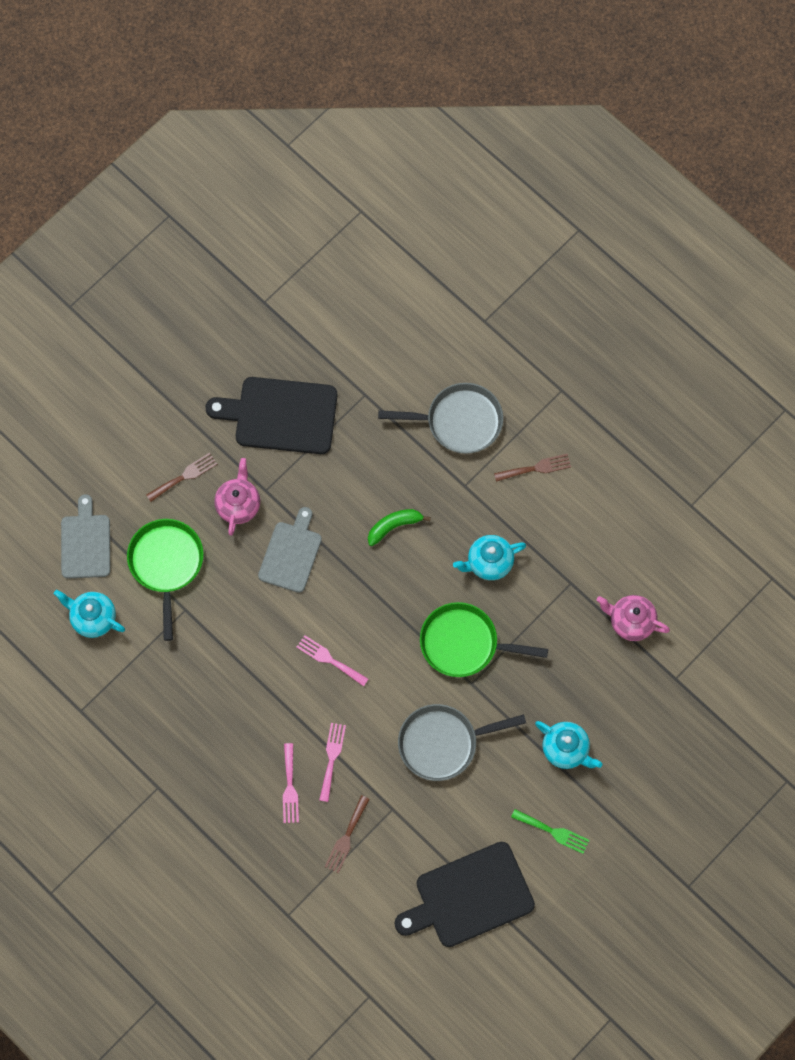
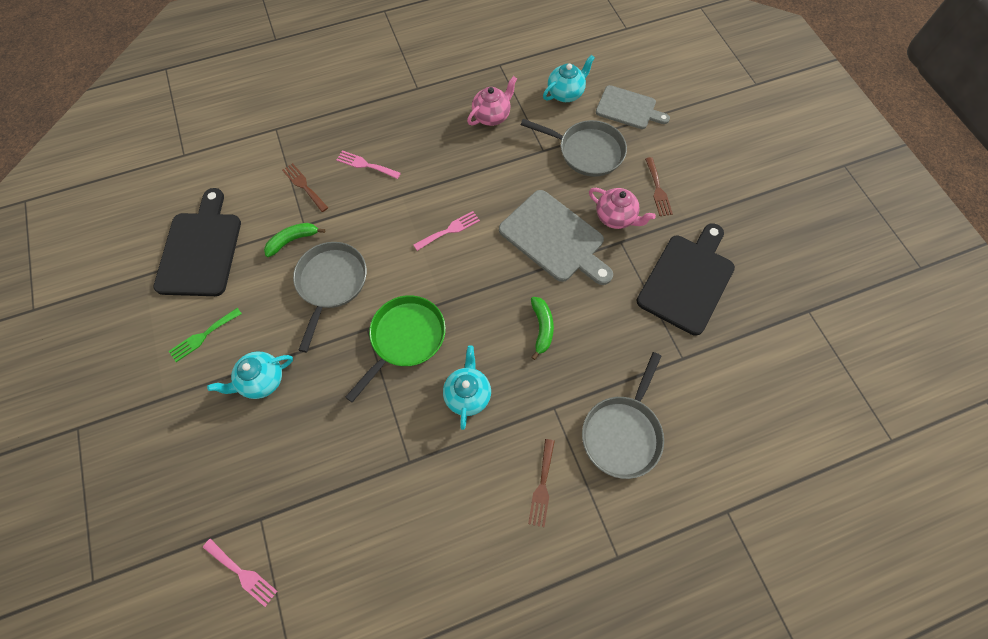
camera: 115 degrees right, 5 degrees down
(166, 564) = (586, 151): green pan -> grey pan
(291, 554) = (554, 238): grey cutting board -> grey cutting board, size x1.52
(332, 758) = (370, 200): pink fork -> pink fork (242, 573)
(415, 809) = (292, 240): none -> green banana
(630, 622) = (340, 502): pink teapot -> pink teapot (492, 116)

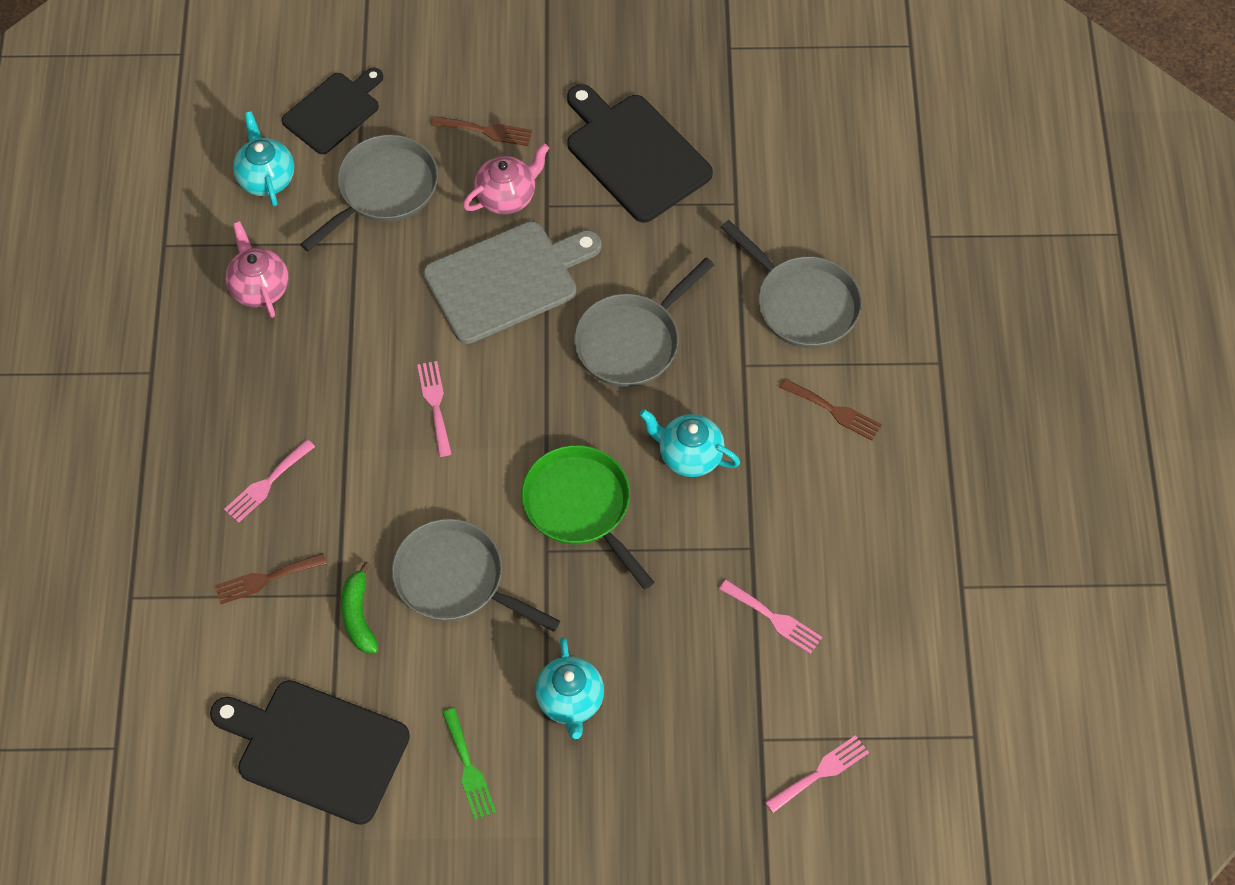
camera: 70 degrees left, 5 degrees down
(357, 497) = (774, 618): none -> pink fork
(542, 328) = (632, 341): green banana -> grey pan
(628, 108) = (334, 111): grey cutting board -> black cutting board

